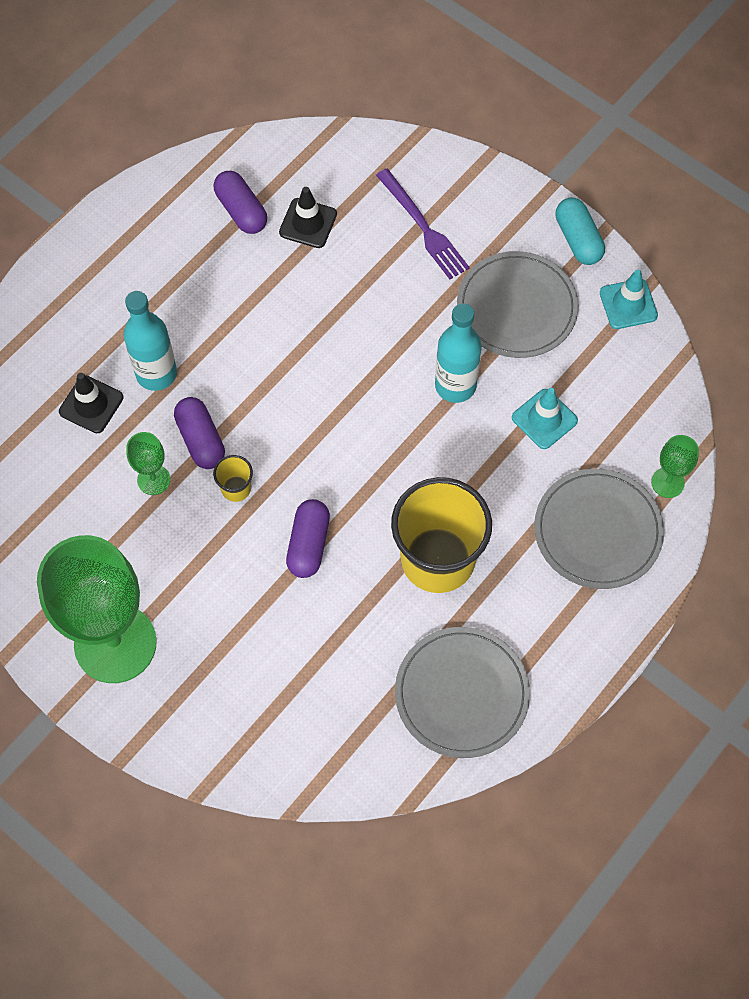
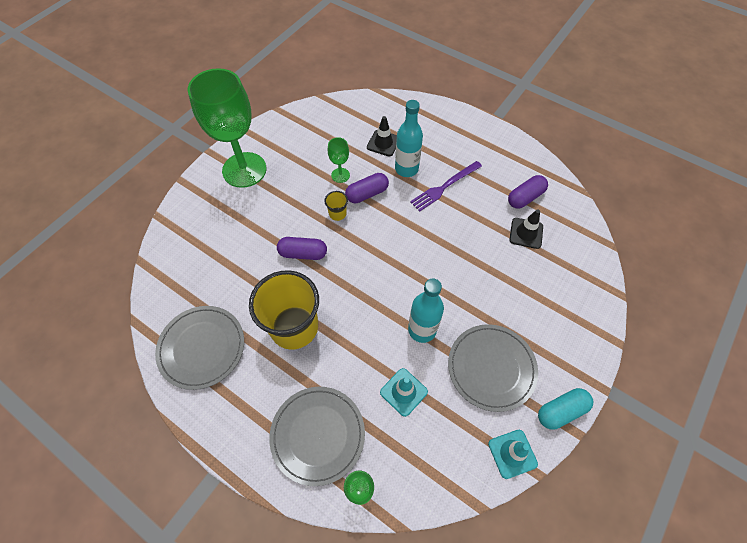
camera: 85 degrees right, 5 degrees down
(422, 226) = (542, 301): purple fork -> purple fork (445, 186)

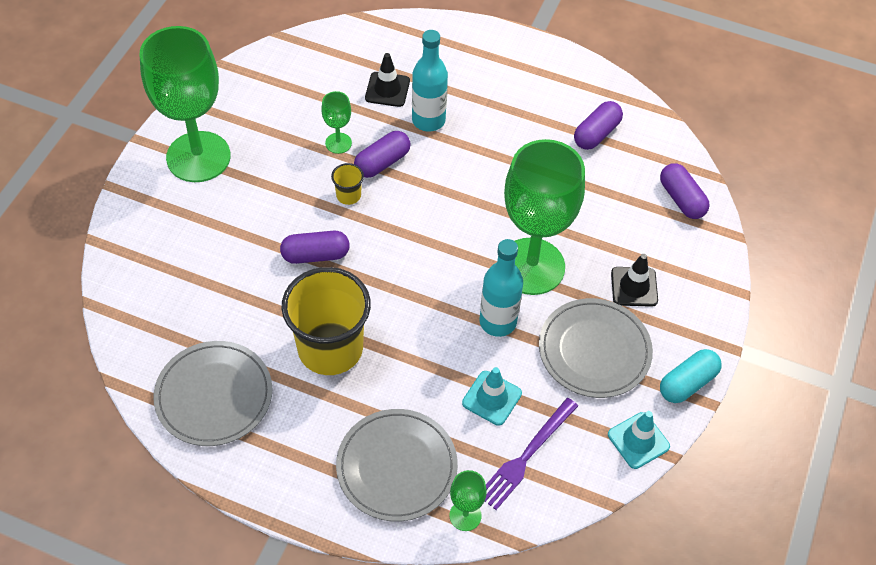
camera: 15 degrees left, 5 degrees down
(445, 186) = (486, 136): purple fork -> purple fork (527, 455)
(456, 290) = (531, 266): none -> green goblet
(526, 233) = (606, 180): black traffic cone -> black traffic cone (634, 287)
(581, 258) = (681, 199): none -> purple capsule

